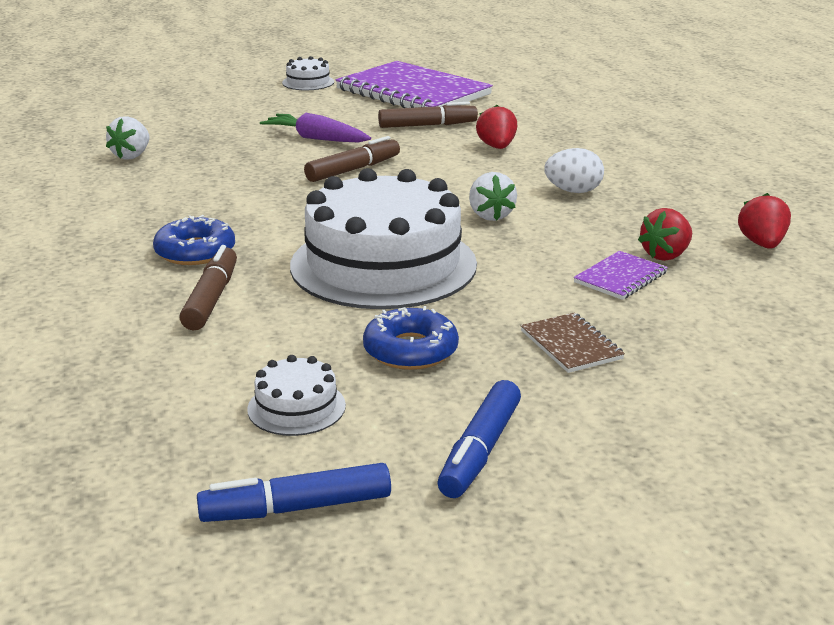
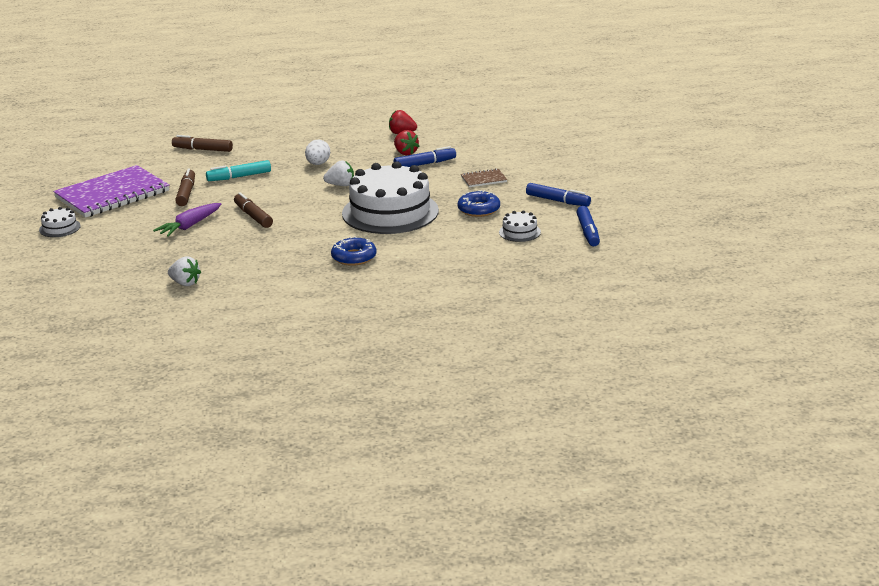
camera: 80 degrees left, 0 degrees up
(212, 298) = (413, 251): brown marker -> brown marker (202, 149)
(497, 147) = (239, 177): red strawberry -> turquoise marker
(620, 278) = (425, 164): purple notebook -> blue marker

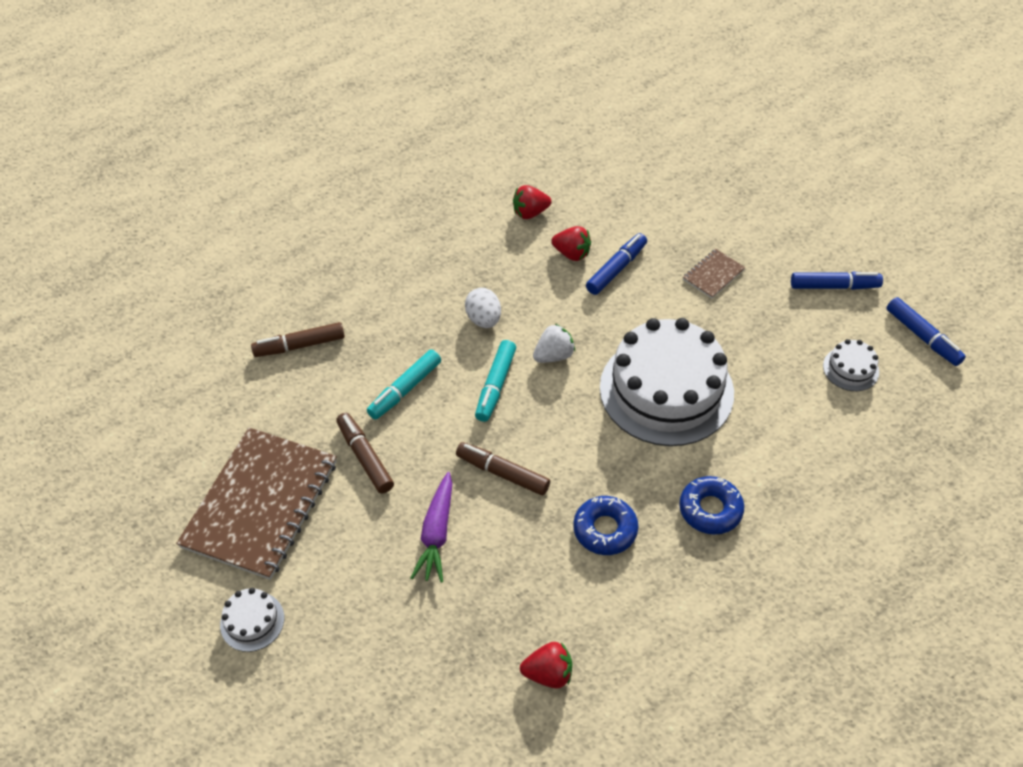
camera: 30 degrees left, 25 degrees up
(112, 194) = (261, 504): purple notebook -> brown notebook
(185, 283) = (548, 673): white strawberry -> red strawberry
(291, 187) = (495, 385): none -> turquoise marker
(479, 209) = (763, 340): blue donut -> blue donut (605, 529)

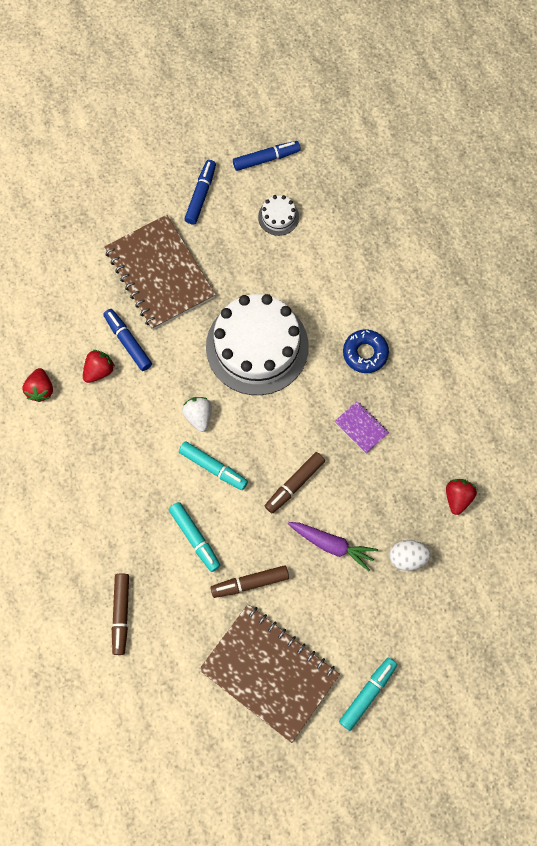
camera: 75 degrees left, 20 degrees up
(252, 621) = (367, 693): white cake -> turquoise marker
(484, 319) = (144, 459): white egg -> white egg (407, 557)
(605, 529) = (361, 427): blue donut -> purple notebook
(713, 275) = (159, 274): brown notebook -> brown notebook, size x2.35

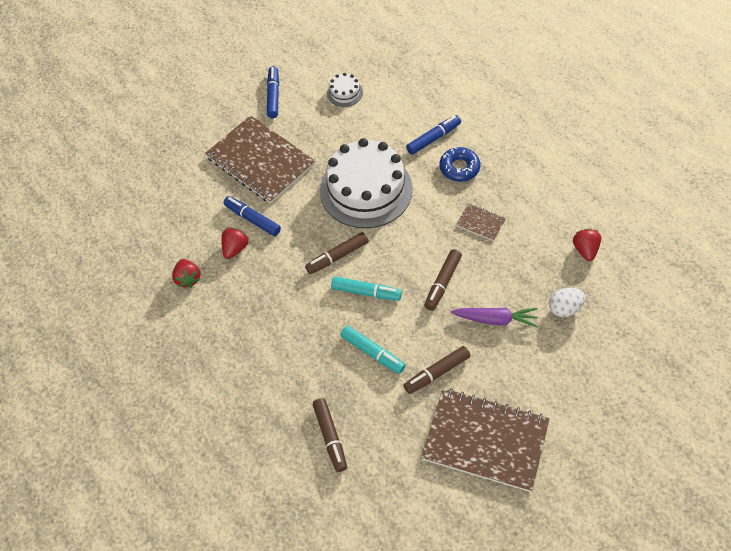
camera: 15 degrees left, 15 degrees down
(198, 416) = (337, 256): white strawberry -> brown marker
(266, 159) = (318, 56): blue marker -> blue marker (433, 138)
(361, 427) = (480, 223): purple notebook -> brown notebook
(367, 693) = (580, 429): turquoise marker -> none

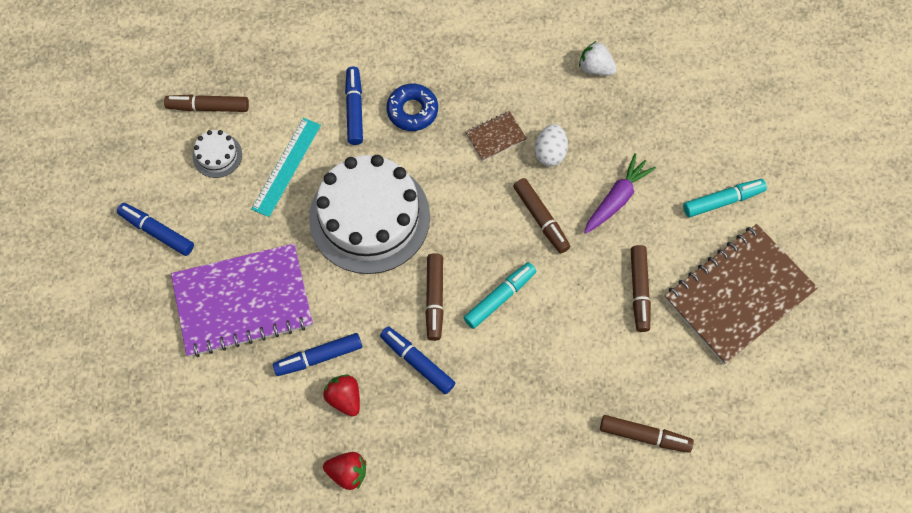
camera: 60 degrees left, 10 degrees up
(260, 161) = (243, 302): brown notebook -> purple notebook
(287, 272) = (417, 362): none -> blue marker
(365, 129) = (286, 167): none -> turquoise ruler
(372, 70) = (208, 107): none -> brown marker
(372, 353) = (576, 336): turquoise marker -> turquoise marker (723, 201)
(564, 308) = (647, 131): white egg -> white egg (550, 153)
(585, 250) = (595, 68): red strawberry -> white strawberry

